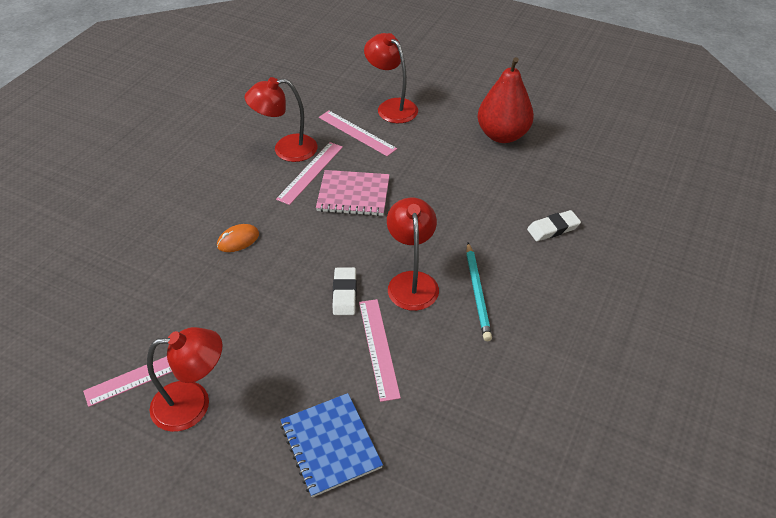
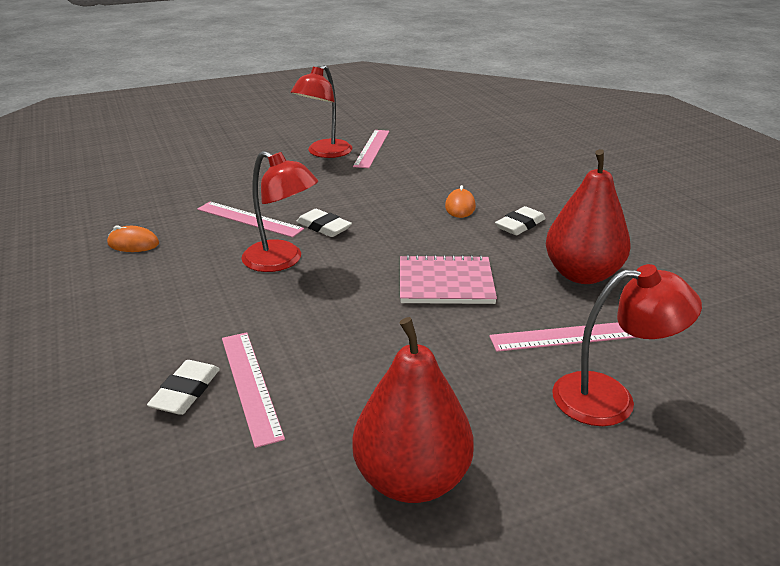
camera: 130 degrees right, 15 degrees down
(241, 198) = (520, 225): none -> white eraser
(286, 149) = (582, 274): red lamp -> red pear
(310, 172) = (518, 273): pink ruler -> pink ruler (250, 385)
(330, 445) = (217, 177): blue notebook -> none
(353, 195) = (445, 282): pink notebook -> pink notebook turned 45 degrees clockwise
(477, 293) = (209, 287): turquoise pencil -> none
(487, 387) = (133, 243): none -> orange mouse

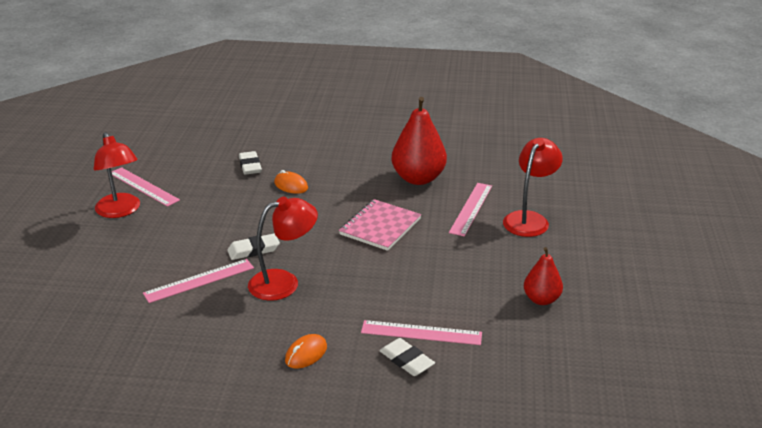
camera: 60 degrees left, 0 degrees up
(133, 243) = (173, 349): orange mouse -> orange mouse (306, 354)
(412, 479) = (541, 299): red pear -> red pear, size x0.58
(520, 225) = (341, 174): white eraser -> white eraser (250, 166)

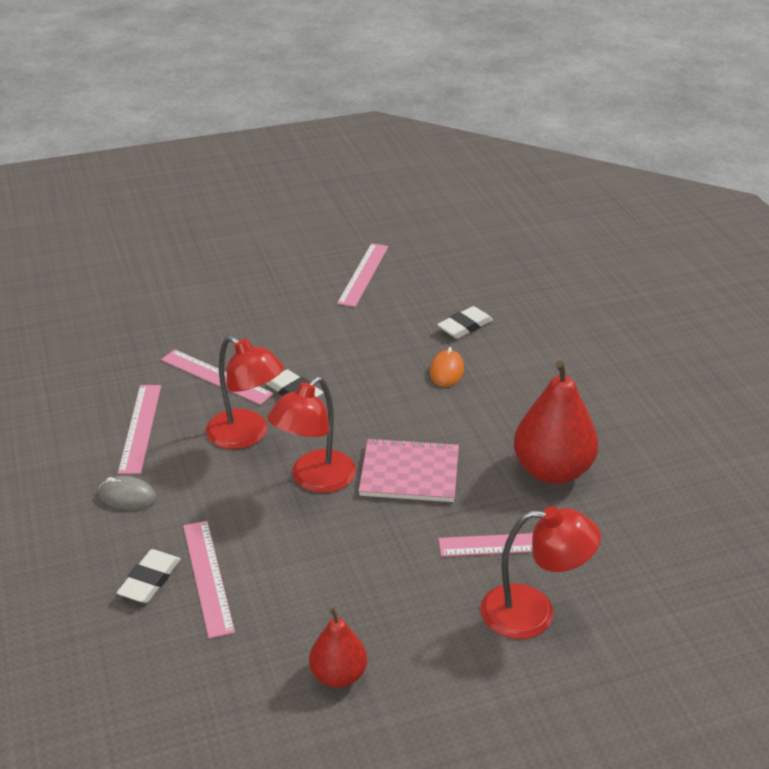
camera: 65 degrees right, 5 degrees up
(120, 211) = (307, 279): red lamp -> red lamp (314, 480)
(228, 331) = (140, 428): none -> pink ruler
(306, 354) = (127, 496): orange mouse -> grey mouse

